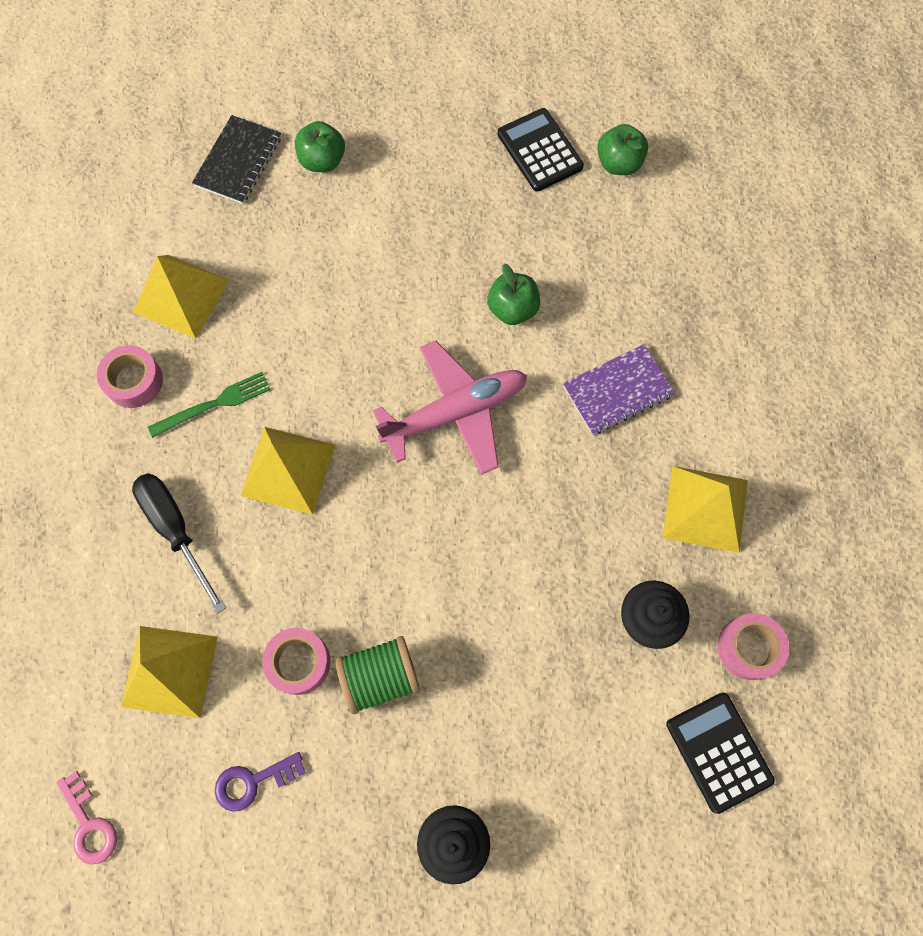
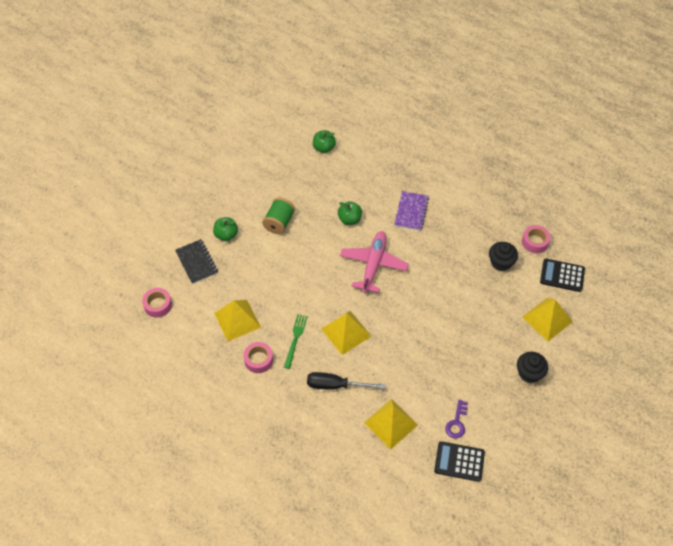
camera: 50 degrees left, 15 degrees down
(89, 824) = (427, 488): pink key -> none
(299, 662) = (424, 378): pink tape -> pink tape (158, 305)
(380, 677) = (452, 356): green spool -> green spool (279, 222)
(540, 150) = (294, 166): black calculator -> black calculator (459, 461)
(705, 508) = (477, 218): yellow pyramid -> yellow pyramid (547, 319)

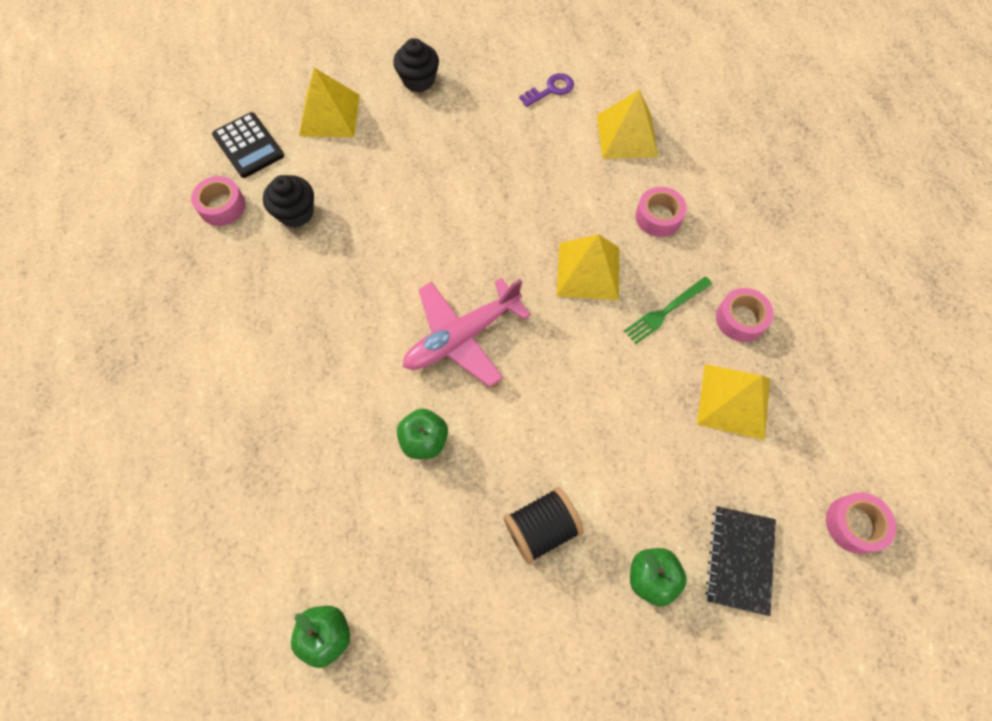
camera: 140 degrees left, 10 degrees up
(279, 222) = (541, 528): green spool -> black spool
(336, 385) = (658, 217): black screwdriver -> pink tape
(411, 212) = (322, 378): purple notebook -> none
(459, 461) = (585, 58): black calculator -> none

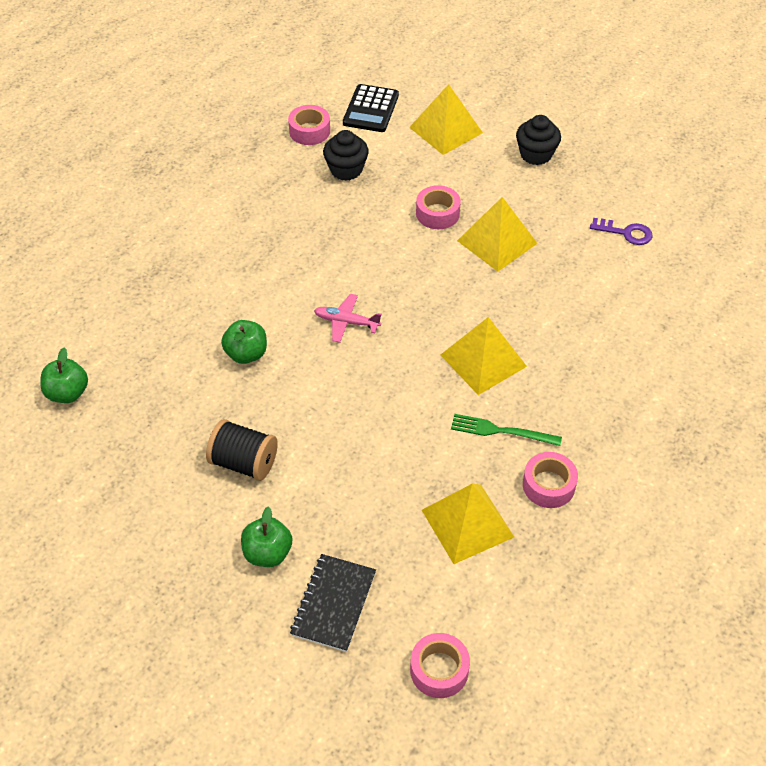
camera: 50 degrees right, 15 degrees down
(462, 337) = (346, 322): pink plane -> pink plane, size x0.53
(626, 135) = (640, 306): yellow pyramid -> yellow pyramid (497, 242)
(658, 217) = (584, 374): pink tape -> pink tape (437, 213)
(740, 560) = (334, 604): black notebook -> black notebook turned 45 degrees counterclockwise

